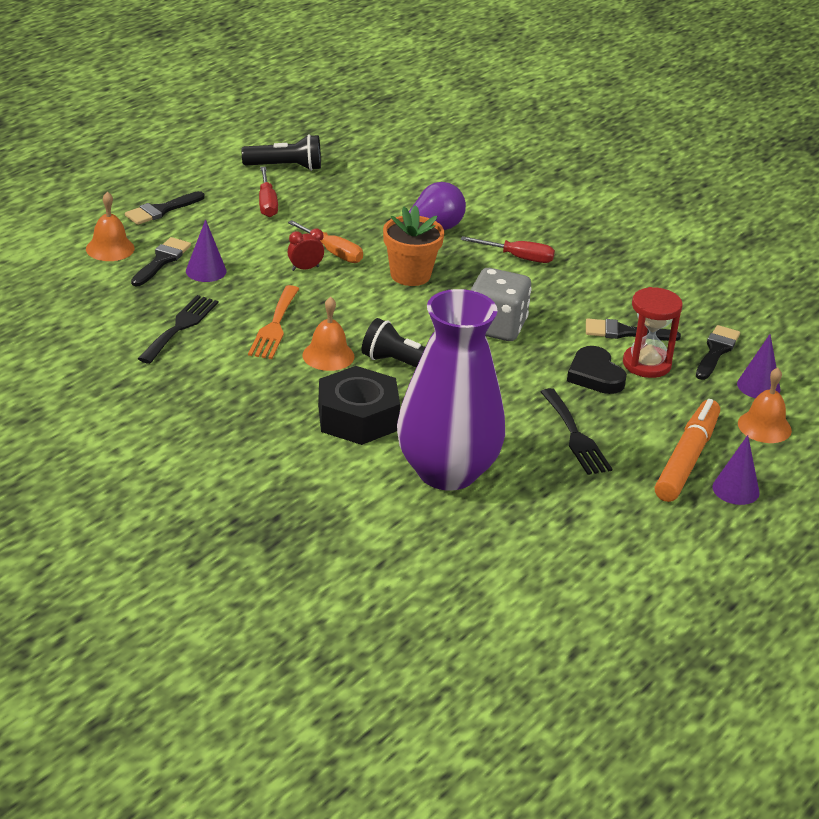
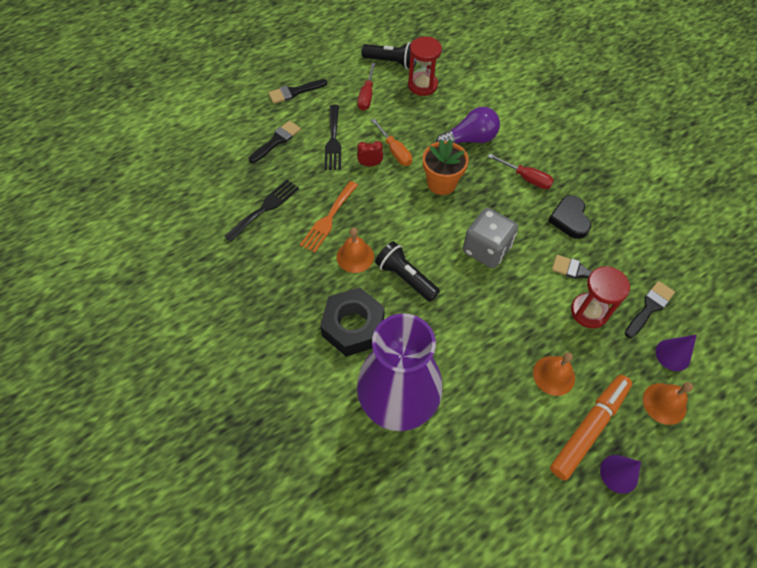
camera: 20 degrees right, 25 degrees up
(110, 248) = (248, 123): orange bell -> orange bell (554, 375)
(206, 271) = (302, 155): purple cone -> none
(339, 185) = (422, 85): none -> red hourglass
(575, 436) = (508, 381): black fork -> black fork (333, 140)
(595, 375) = (545, 316): black heart -> black heart (569, 219)

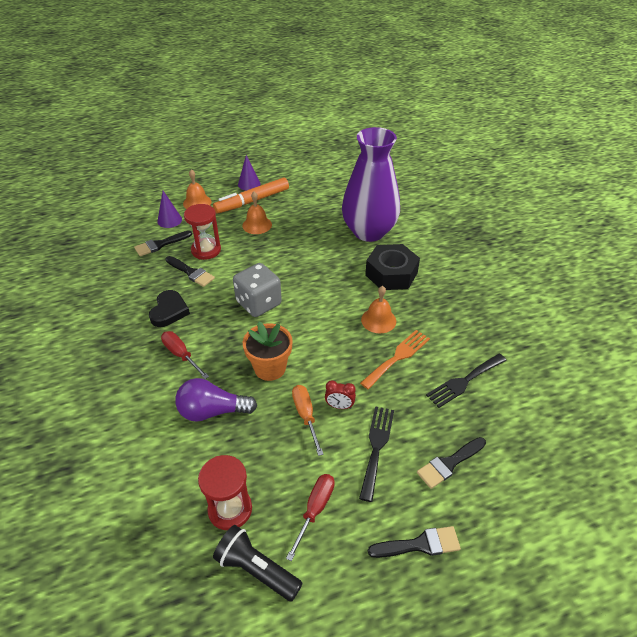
camera: 165 degrees left, 15 degrees down
(405, 277) = (338, 296): black flashlight -> none

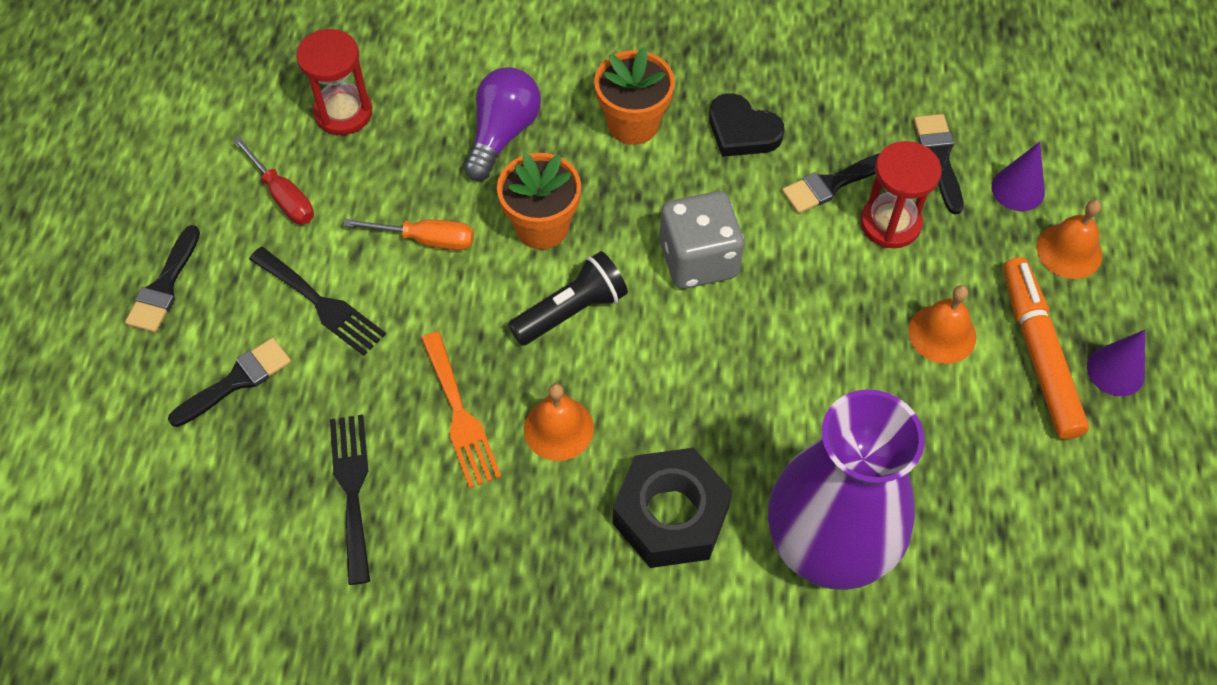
camera: 115 degrees right, 15 degrees up
(181, 355) = (633, 124): red screwdriver -> orange flower pot
(256, 569) = (255, 116): black flashlight -> black flashlight (571, 311)
(339, 406) = (416, 288): red clock -> none
(449, 464) = (237, 381): black brush -> black brush turned 60 degrees clockwise

